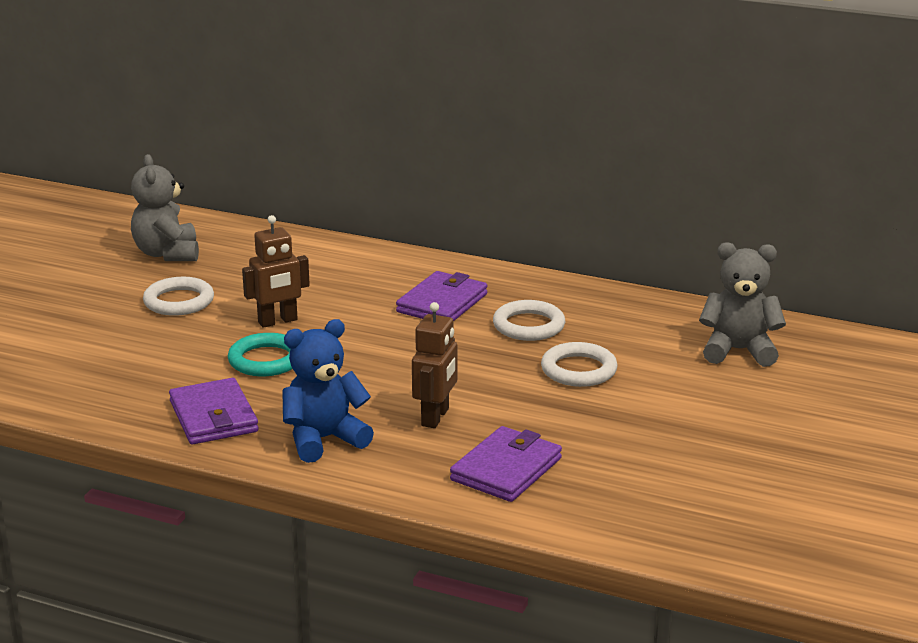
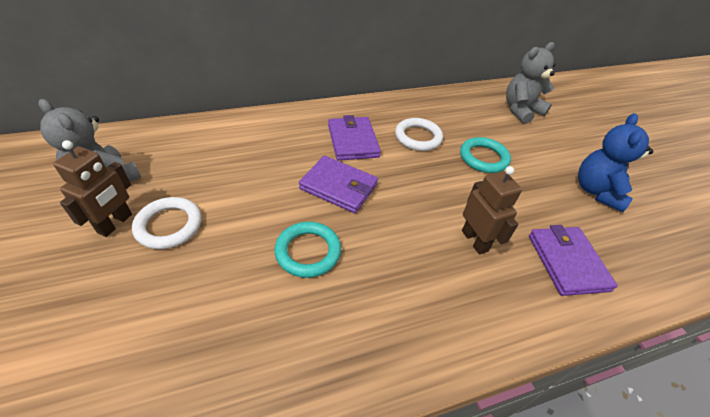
camera: 45 degrees left, 20 degrees up
(213, 417) = (343, 344): purple wallet -> purple wallet (339, 187)
(278, 321) = (271, 207): brown robot -> brown robot (115, 223)
(324, 439) = (446, 311): blue teddy bear -> blue teddy bear (596, 191)
(578, 370) = (483, 158): white ring -> turquoise ring

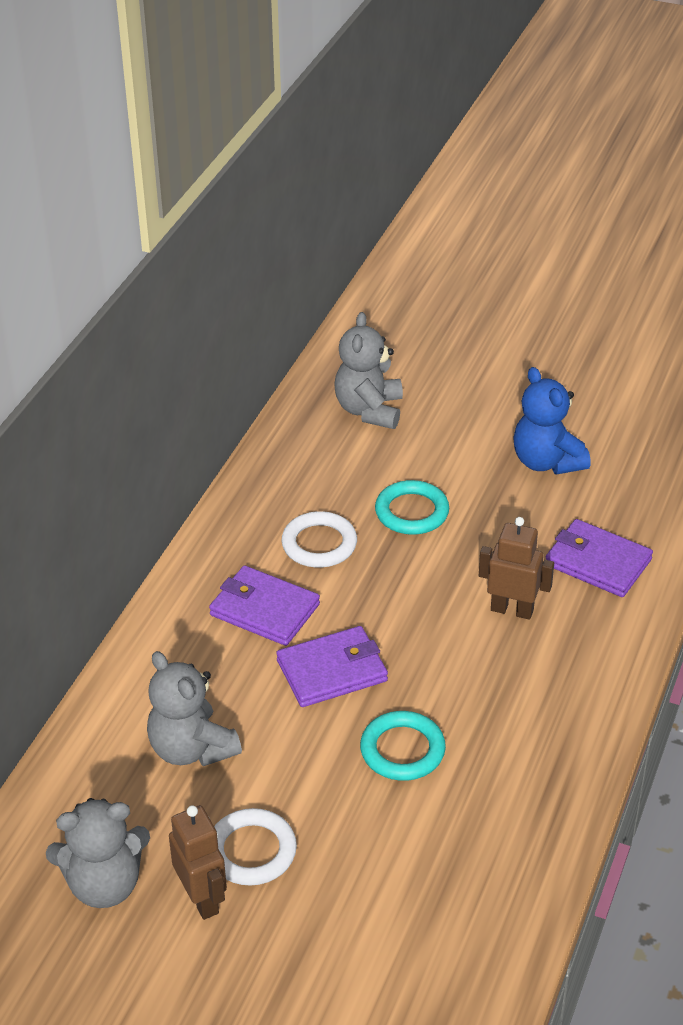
camera: 45 degrees left, 5 degrees down
(231, 163) = (192, 749): none -> grey teddy bear

